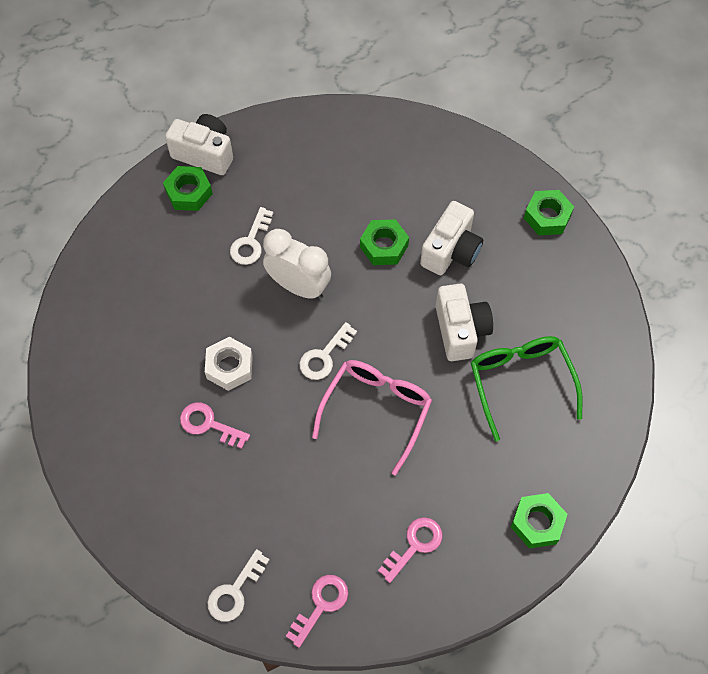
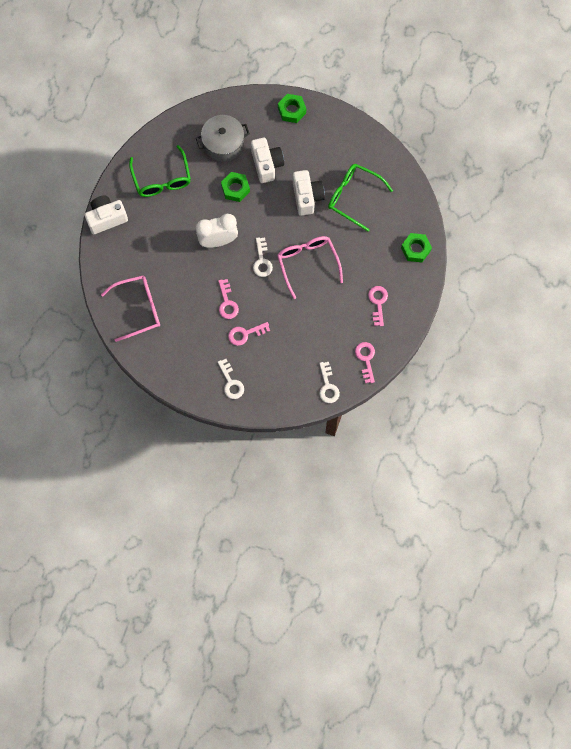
camera: 45 degrees left, 10 degrees up
(124, 280) = (138, 309): none -> pink glasses
(189, 192) = (120, 243): green nut -> none
(229, 367) = (227, 302): white nut -> pink key
(251, 241) = (174, 240): white key -> white key (231, 382)
(312, 164) = (162, 179): none -> green glasses
(424, 185) = (223, 143): none -> grey pot
(460, 330) = (307, 197): white camera -> white camera turned 45 degrees clockwise

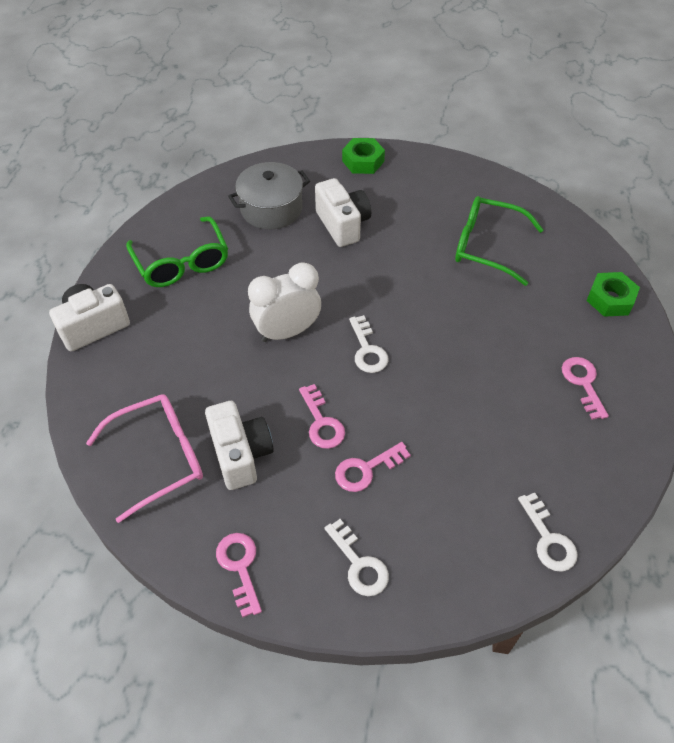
camera: 10 degrees left, 20 degrees down
(235, 189) = (301, 260): green nut -> none
(307, 197) = (415, 256): white camera -> white camera (241, 454)
(307, 263) = (445, 343): pink glasses -> none
(366, 359) = (600, 478): pink key -> pink key (240, 567)

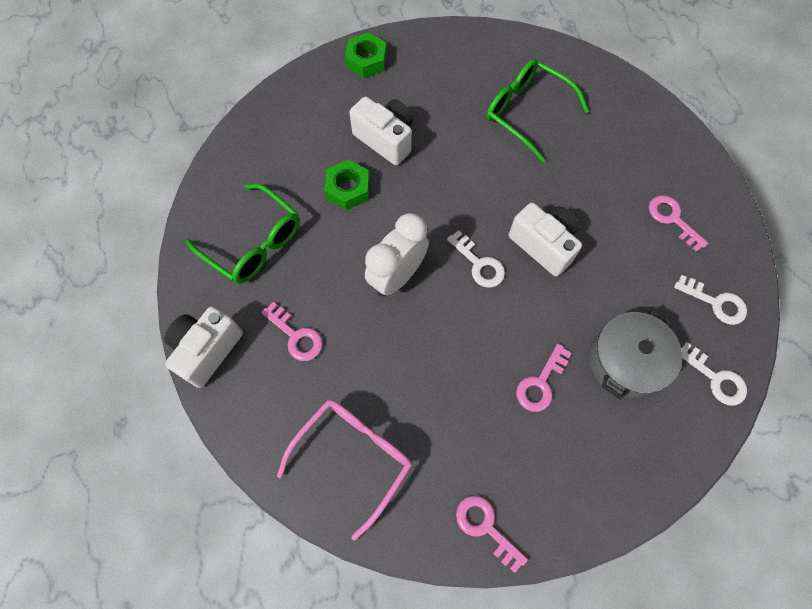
camera: 25 degrees left, 15 degrees up
(241, 454) = (425, 419): white camera -> white camera (543, 245)
(271, 209) = (307, 148): grey pot -> grey pot (625, 361)
(321, 422) = (478, 355): pink key -> pink key (296, 336)
(358, 564) = (581, 474): white key -> white key (715, 302)
(486, 246) = (526, 112): green glasses -> green glasses turned 45 degrees clockwise
(610, 299) = (654, 126): green nut -> green nut (348, 189)

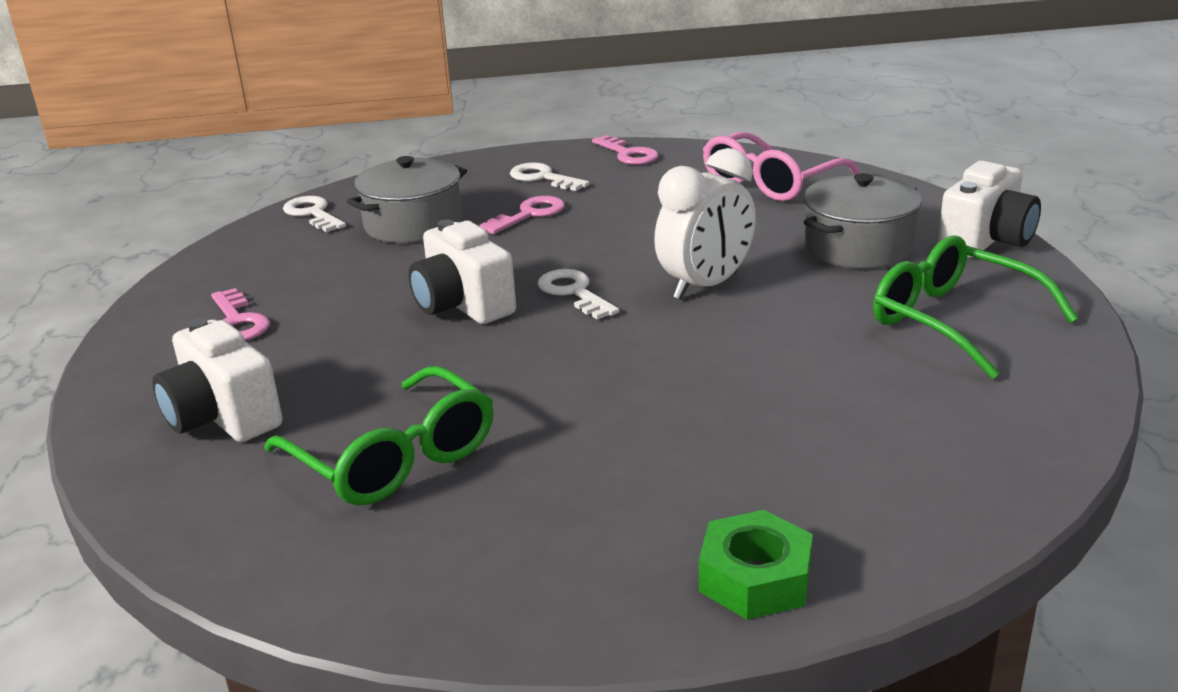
camera: 170 degrees left, 40 degrees down
(296, 336) = (858, 247): pink key -> grey pot
(348, 189) = (791, 371): green nut -> none
(385, 139) = (713, 431): white camera -> white camera (223, 417)
(715, 302) = (255, 257): white key -> white key (543, 178)

